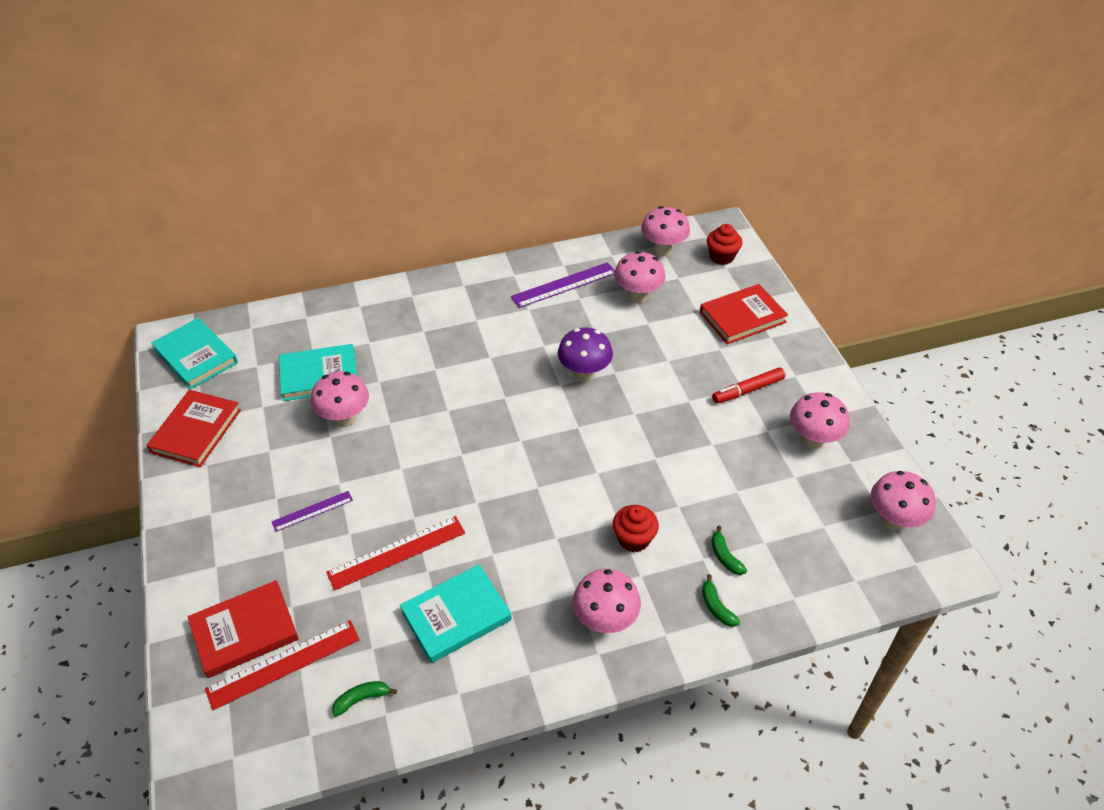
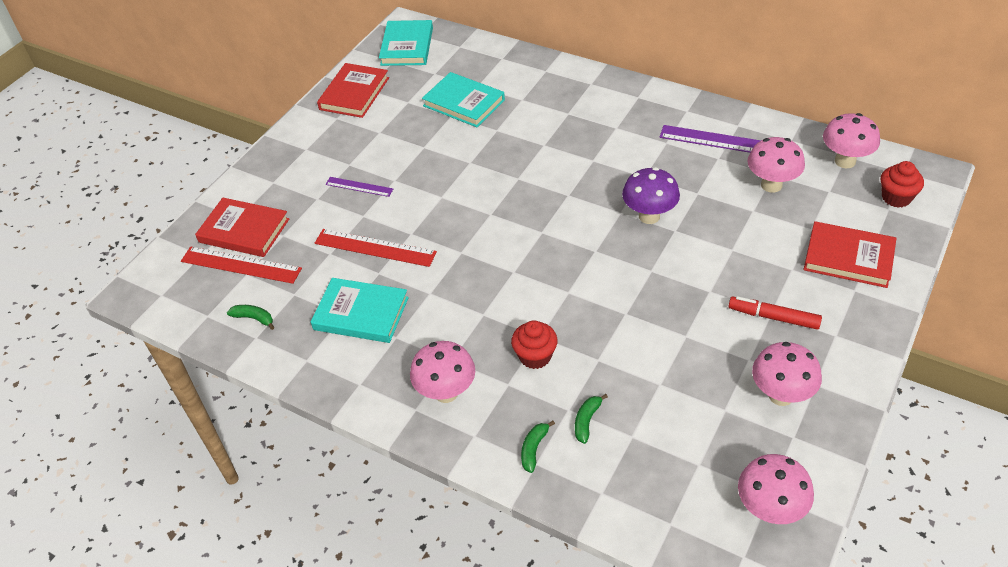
camera: 50 degrees right, 0 degrees up
(196, 431) = (354, 94): red book -> red book turned 45 degrees counterclockwise
(345, 418) = (446, 141): pink mushroom -> none

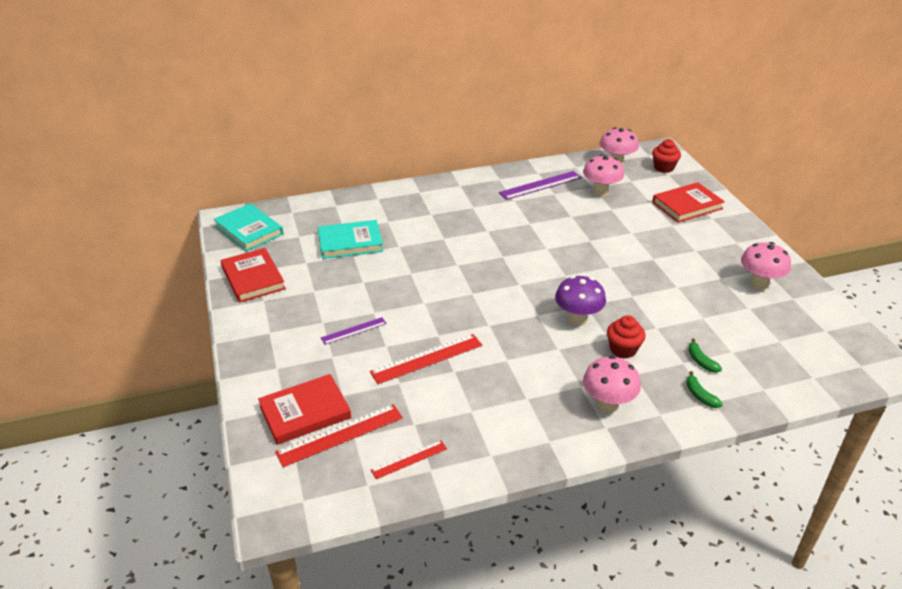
camera: 50 degrees left, 10 degrees down
(254, 318) = (409, 459): green banana -> red ruler
(361, 314) = (482, 402): turquoise book -> none
(649, 216) = (565, 241): purple mushroom -> purple mushroom (577, 319)
(769, 510) = (836, 337): pink mushroom -> none
(773, 317) = (700, 252): red marker -> none

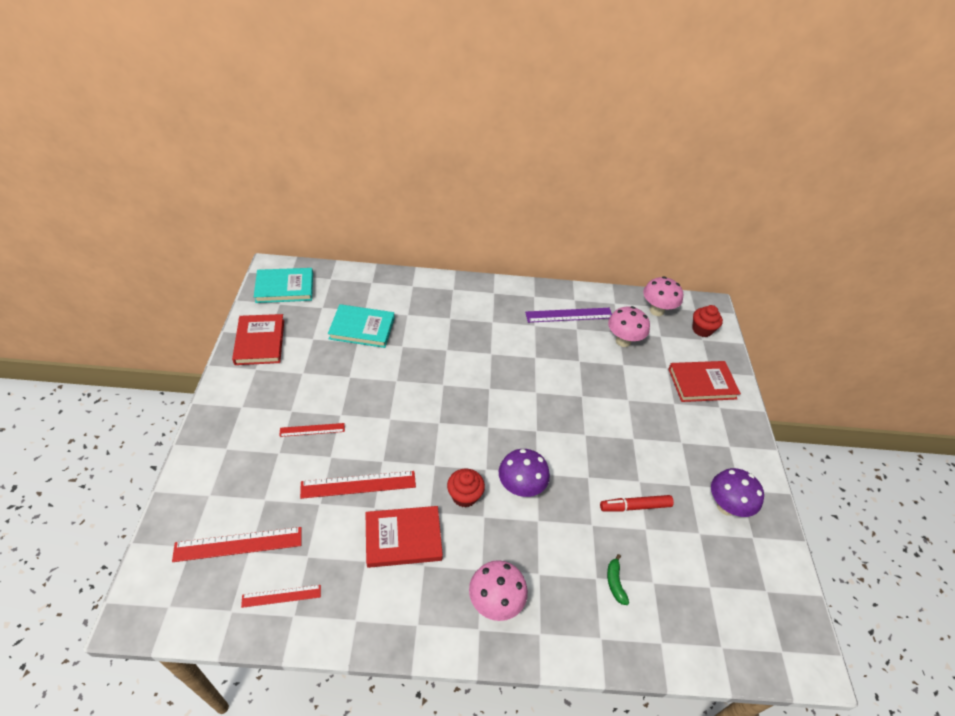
camera: 15 degrees right, 10 degrees up
(249, 230) = (285, 288): turquoise book -> turquoise book turned 75 degrees counterclockwise
(305, 412) = (223, 507): red book -> red book (403, 538)
(353, 331) = (312, 430): purple ruler -> red ruler
(623, 349) = (545, 540): red cupcake -> red cupcake (464, 496)
(684, 305) = (635, 506): none -> red marker
(700, 395) = (592, 625): green banana -> none
(759, 284) = (726, 506): pink mushroom -> purple mushroom

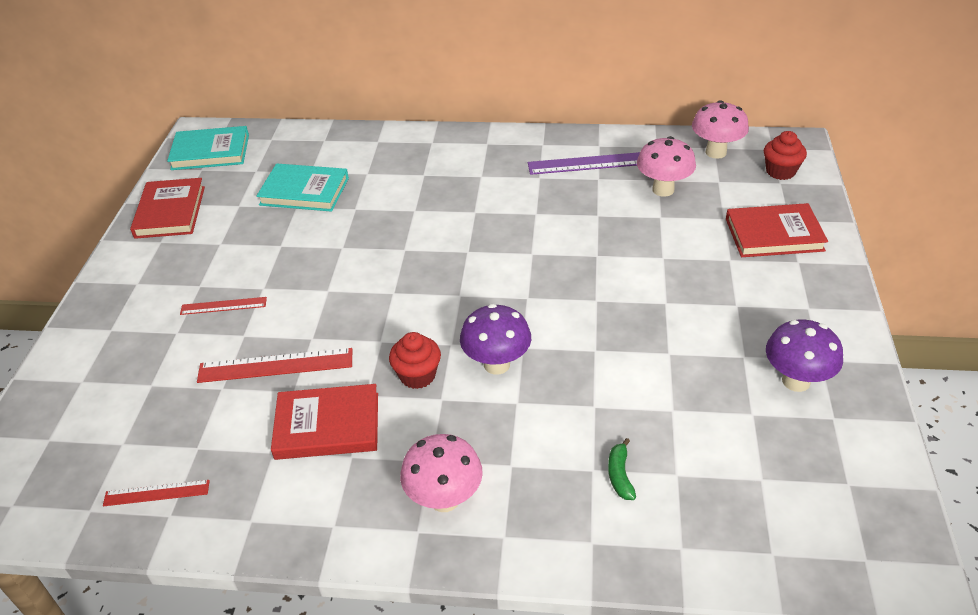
camera: 10 degrees right, 5 degrees down
(238, 544) = (110, 435): red ruler -> none
(635, 506) = (659, 383): red marker -> none

